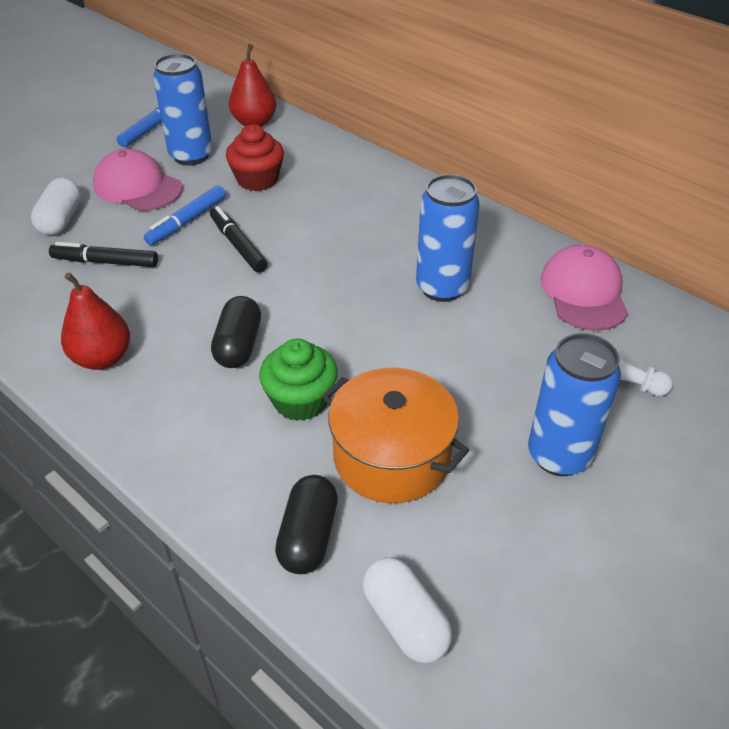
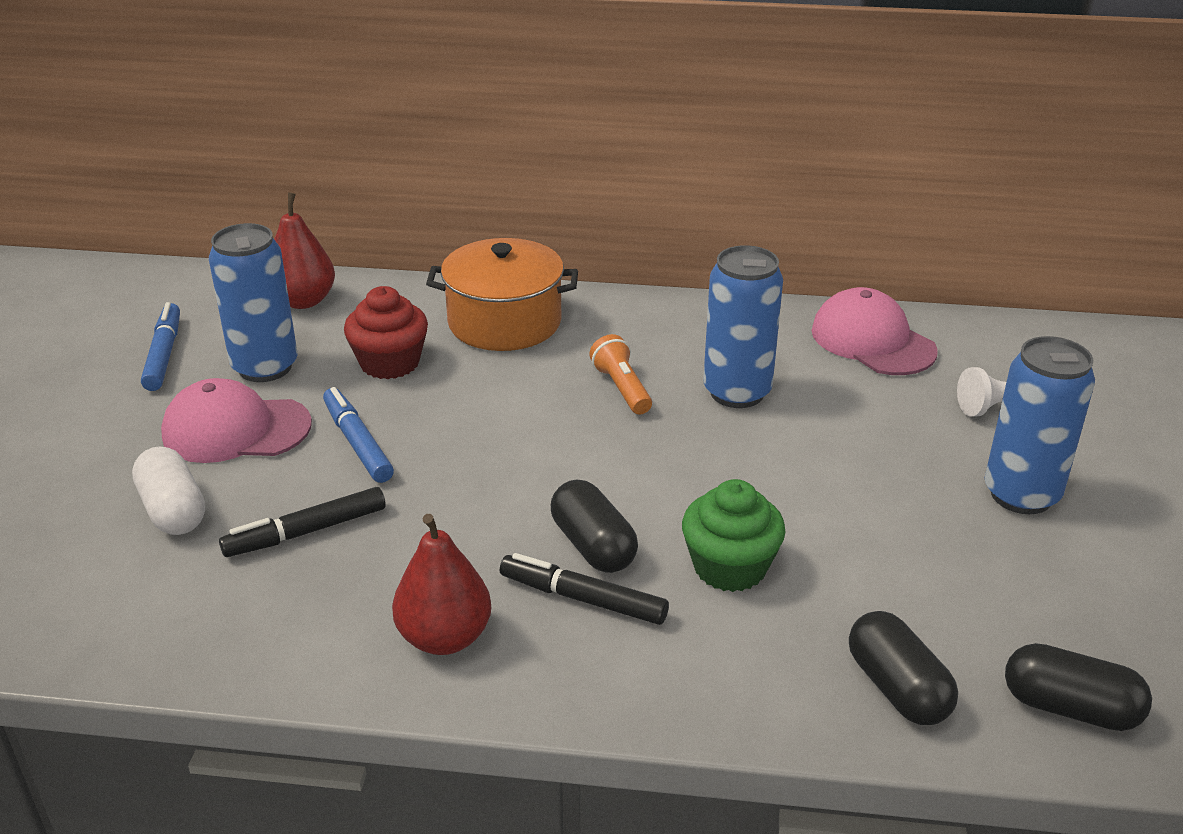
camera: 35 degrees left, 10 degrees down
(187, 221) = (357, 443): blue marker -> blue marker turned 150 degrees clockwise
(238, 245) = (457, 442): black marker -> black marker (583, 599)
(371, 253) = (622, 388): none -> orange flashlight
(392, 456) = (883, 573): orange pot -> orange pot (504, 322)
(405, 621) = (1070, 708): white capsule -> black capsule

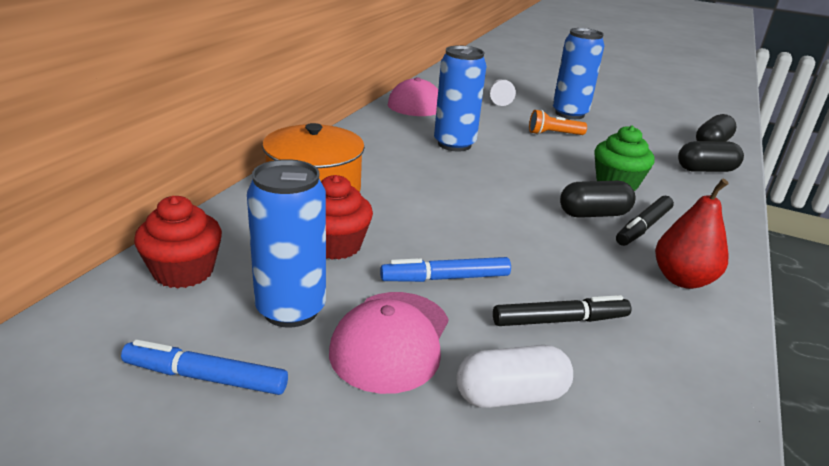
camera: 75 degrees left, 5 degrees down
(303, 301) = (183, 271): red pear -> red cupcake
(306, 532) = (560, 320): black marker -> black marker turned 90 degrees counterclockwise
(622, 388) = (430, 172): orange flashlight -> orange flashlight (553, 134)

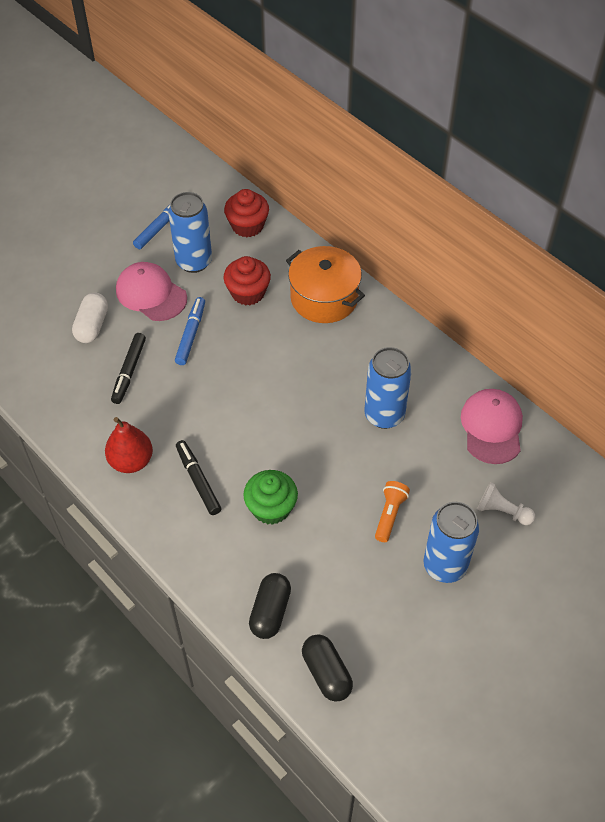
camera: 115 degrees right, 25 degrees up
(593, 214) = (229, 457): black capsule -> none

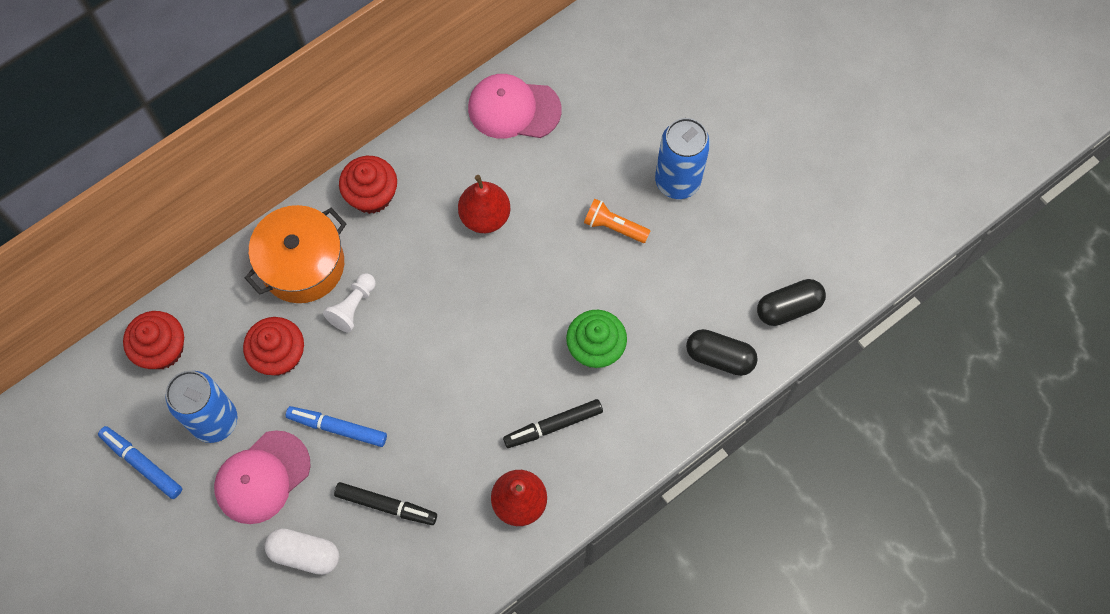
camera: 85 degrees left, 15 degrees up
(384, 415) = (485, 216): blue can -> red pear
(391, 335) = (371, 195): none -> red cupcake
(502, 511) = (618, 116): white pawn -> white pawn (353, 307)

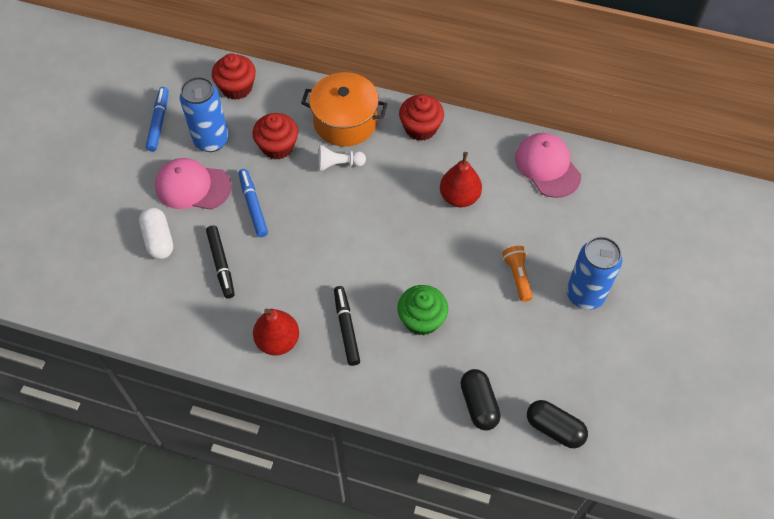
camera: 55 degrees right, 10 degrees down
(553, 426) = (346, 328): black marker -> black marker turned 45 degrees clockwise

